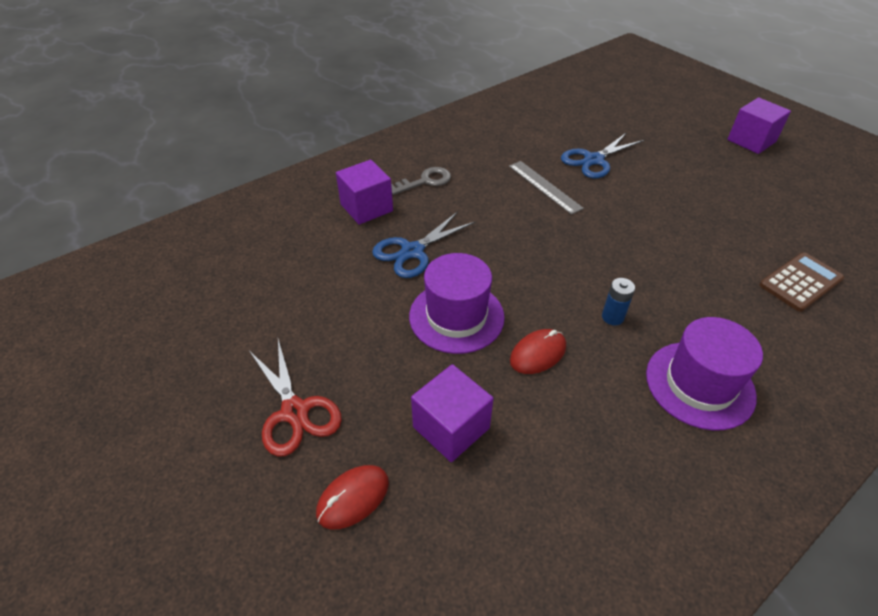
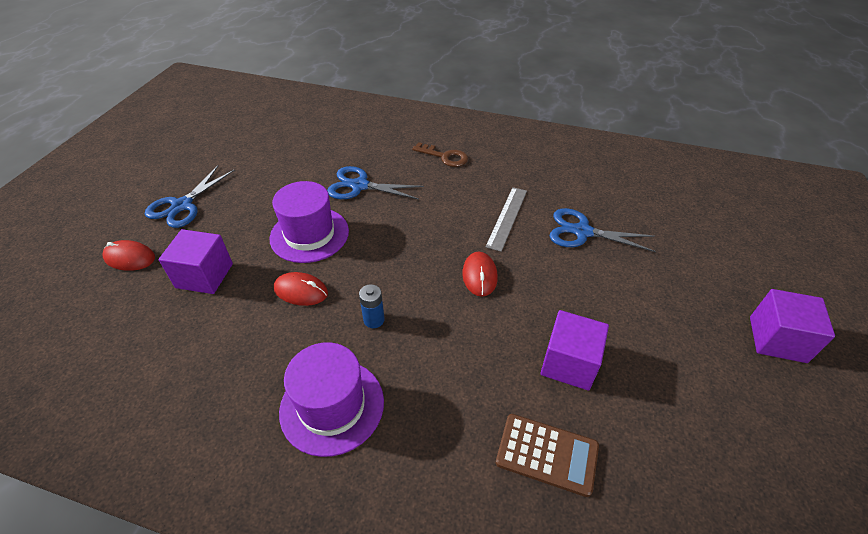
camera: 55 degrees right, 0 degrees up
(295, 411) = (182, 205): red scissors -> blue scissors
(366, 208) = (387, 146): purple cube -> purple cube (569, 363)
(425, 181) = (445, 157): grey key -> brown key
(603, 233) = (479, 275): none -> red mouse

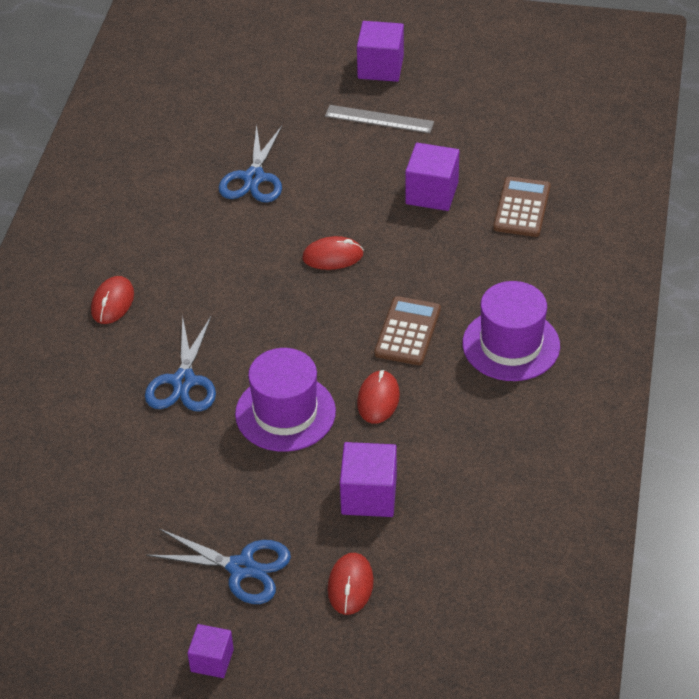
camera: 95 degrees left, 0 degrees up
(121, 190) = (212, 660): none -> purple cube
(374, 320) = (407, 331): blue battery -> brown calculator
(445, 157) = (112, 302): brown key -> red mouse
(507, 217) = (235, 238): grey ruler -> grey ruler (379, 119)

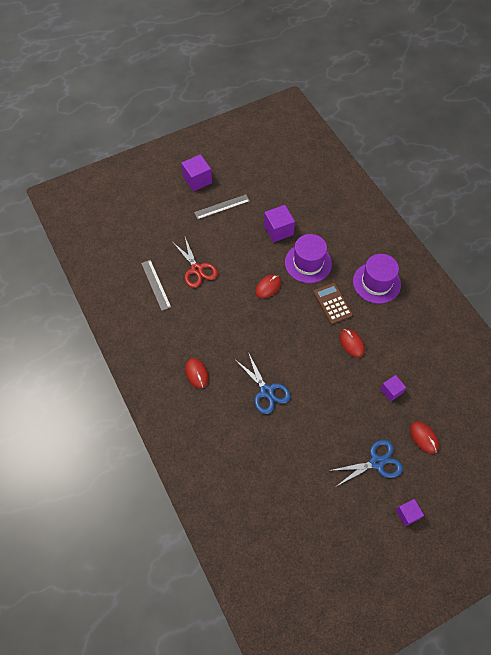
camera: 40 degrees left, 15 degrees up
(176, 165) = (156, 285): none -> grey ruler
(254, 178) = (197, 269): blue scissors -> red scissors
(285, 413) = (322, 376): purple hat -> purple hat (308, 263)
(369, 495) = (391, 391): purple cube -> purple cube, size x0.63
(521, 207) = (320, 215): brown calculator -> none

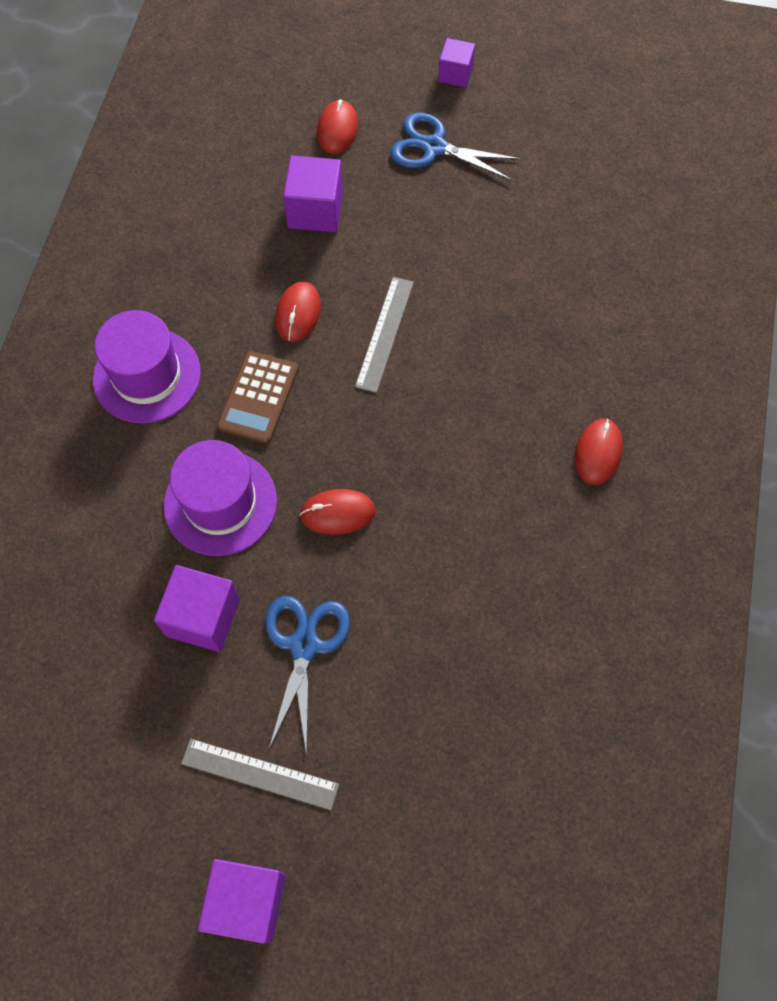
camera: 140 degrees left, 5 degrees up
(156, 285) = (547, 687): grey ruler -> grey ruler (385, 333)
(197, 269) = (439, 658): red scissors -> none
(266, 391) = (504, 343): blue scissors -> blue scissors (304, 645)
(391, 391) = (315, 210): purple cube -> purple cube, size x1.59

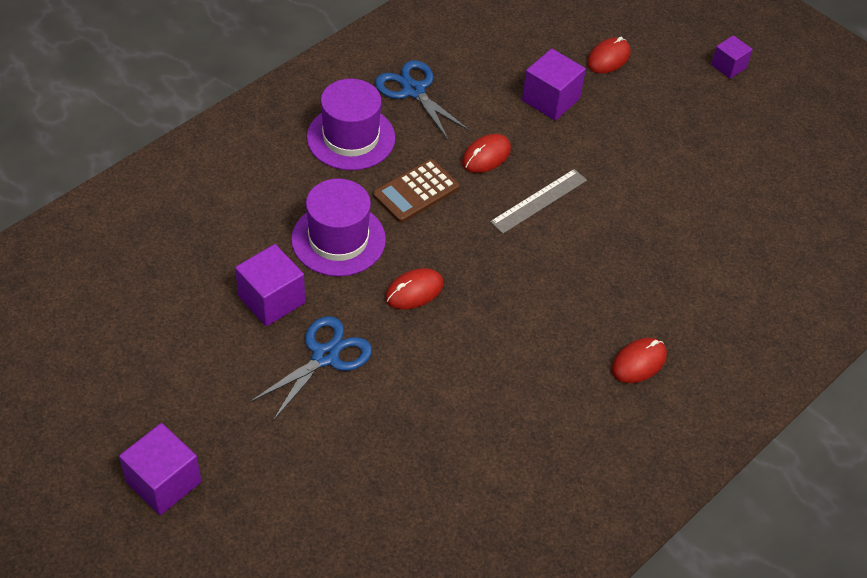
camera: 30 degrees right, 15 degrees down
(260, 774) = (233, 413): grey ruler -> none
(337, 513) = (414, 291): red mouse -> red mouse turned 60 degrees counterclockwise
(434, 147) = (673, 104): blue scissors -> blue scissors (413, 91)

